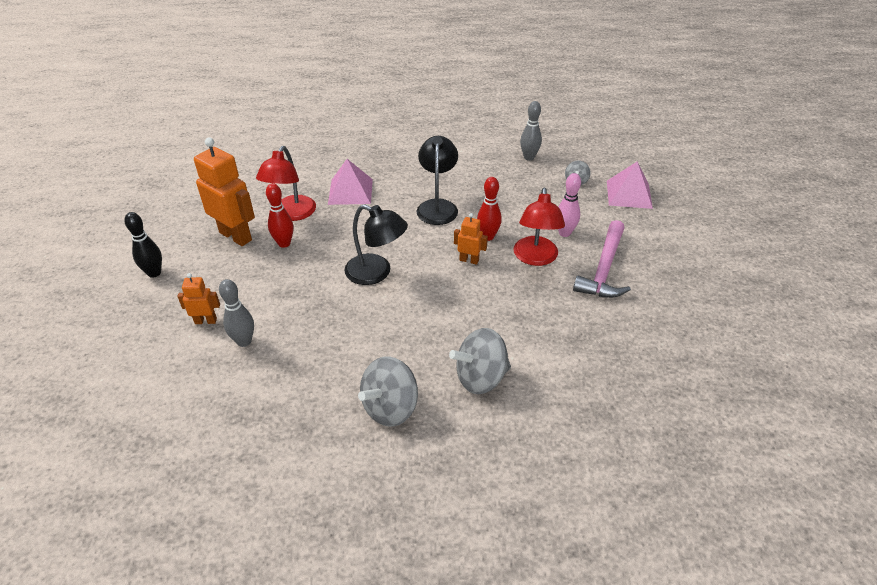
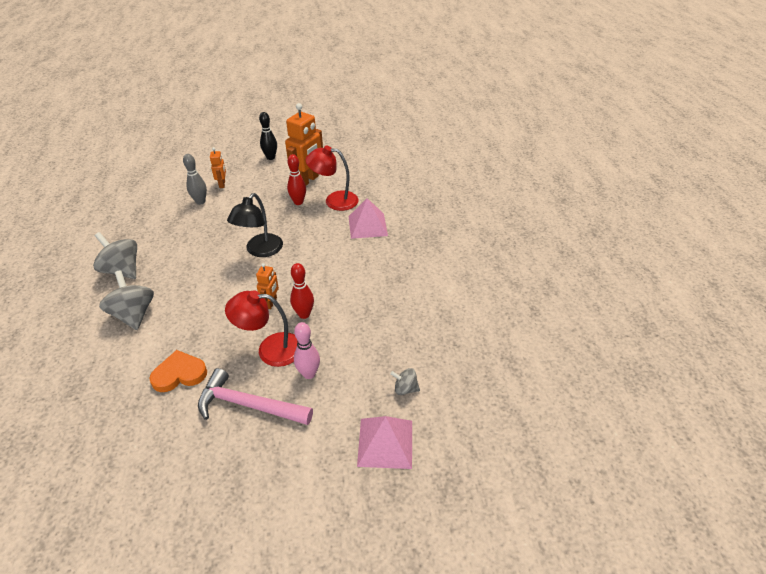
camera: 85 degrees right, 0 degrees up
(437, 206) = (349, 278): black lamp -> none
(529, 157) = (447, 346): grey bowling pin -> none
(572, 322) = (179, 374): none -> orange heart

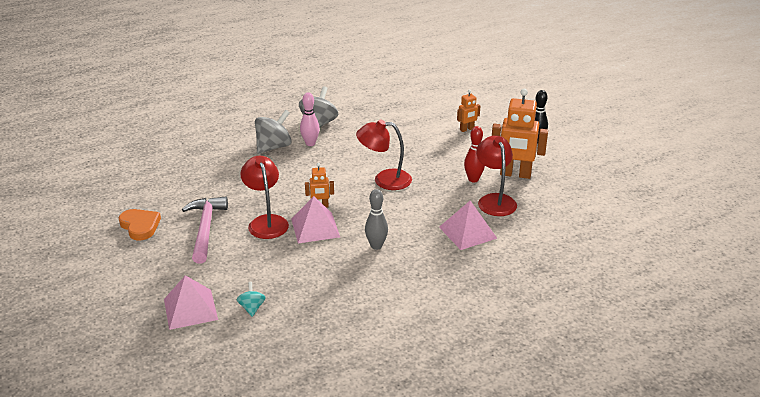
camera: 70 degrees right, 10 degrees down
(179, 374) = (223, 188): orange heart -> orange heart (140, 226)
(200, 202) = (431, 127): grey bowling pin -> grey bowling pin (376, 246)
(260, 250) = (384, 180): black lamp -> red lamp
(304, 314) = (315, 228): red bowling pin -> pink pyramid
(309, 374) = (248, 249): pink bowling pin -> pink bowling pin (310, 143)
(405, 388) = (252, 308): grey spinning top -> turquoise spinning top

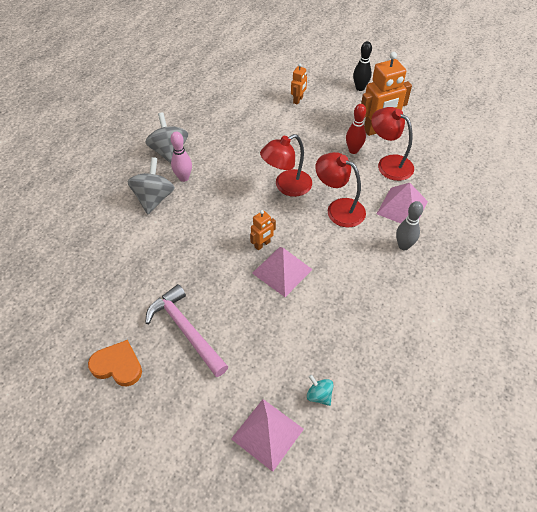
camera: 35 degrees left, 20 degrees up
(266, 222) = (234, 289): red lamp -> red lamp (338, 209)
(376, 246) = (350, 262): grey bowling pin -> grey bowling pin (403, 246)

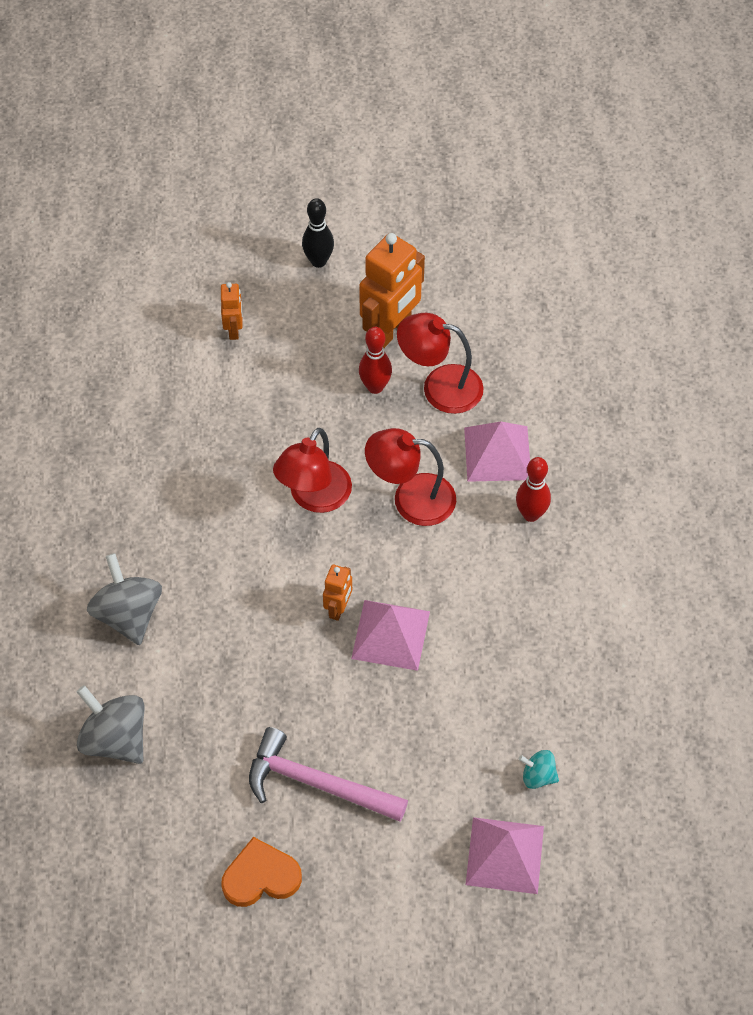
camera: 30 degrees left, 5 degrees up
(169, 152) = (93, 523): grey spinning top -> grey spinning top (115, 739)
(184, 178) = (149, 558): pink bowling pin -> none
(403, 246) = (531, 514): grey bowling pin -> red bowling pin

